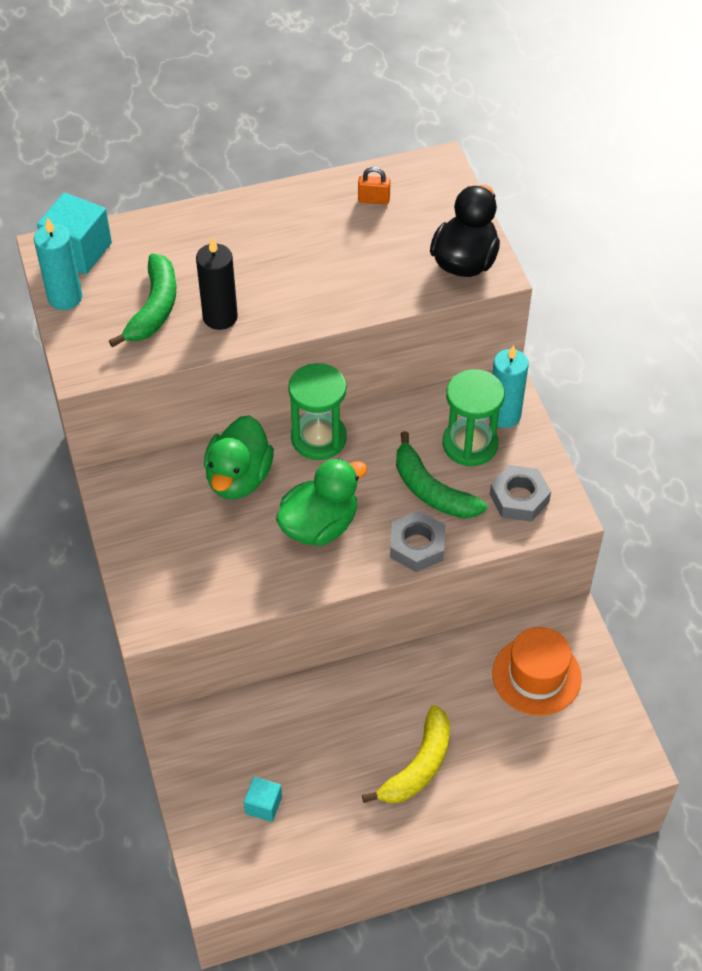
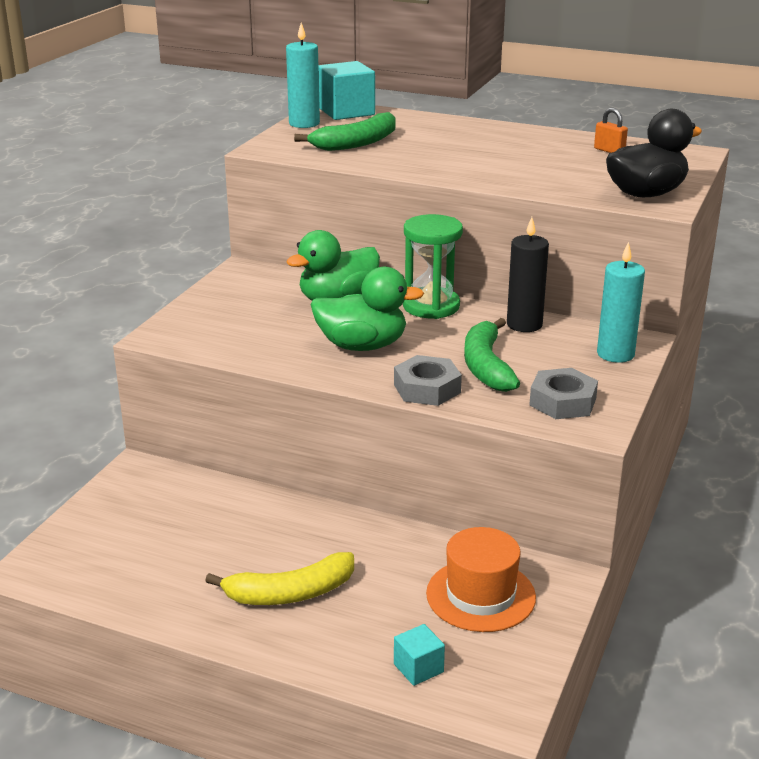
camera: 40 degrees right, 25 degrees down
(220, 317) = (397, 159): black candle -> black candle (524, 324)
(263, 805) = (133, 545): turquoise cube -> turquoise cube (418, 668)
(470, 444) = (559, 357): green hourglass -> none

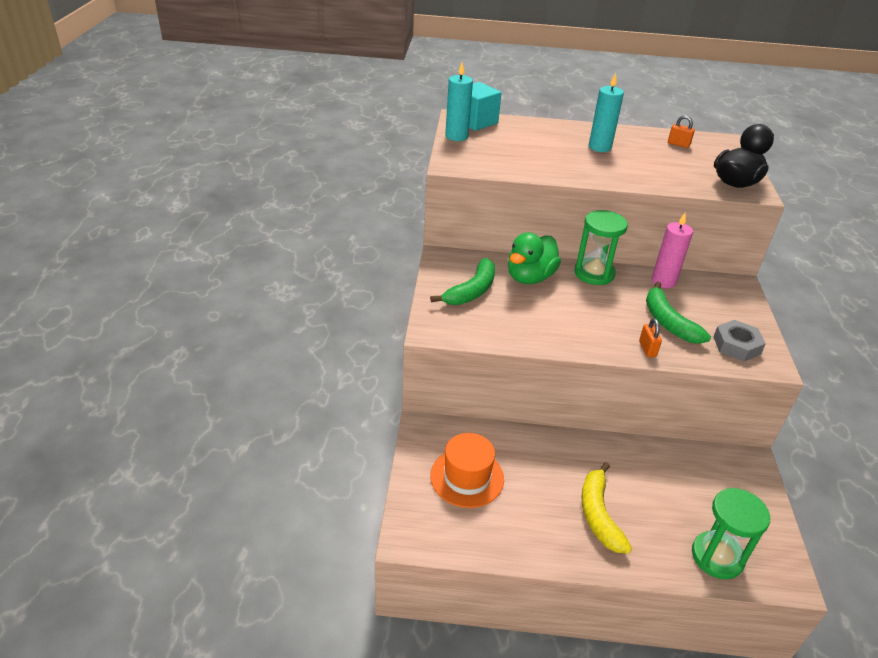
camera: 20 degrees left, 10 degrees up
(290, 593) = (598, 514): yellow banana -> yellow banana turned 120 degrees clockwise
(356, 143) = (511, 153): green banana -> green banana (471, 291)
(362, 346) = (577, 317): green duck -> none
(418, 668) = (717, 557): turquoise cube -> green hourglass
(427, 388) = (647, 349): grey nut -> orange padlock
(480, 595) = (714, 487): orange hat -> orange hat (467, 477)
(524, 324) = (663, 281): black candle -> pink candle
(615, 354) = (735, 298): turquoise candle -> turquoise candle (599, 147)

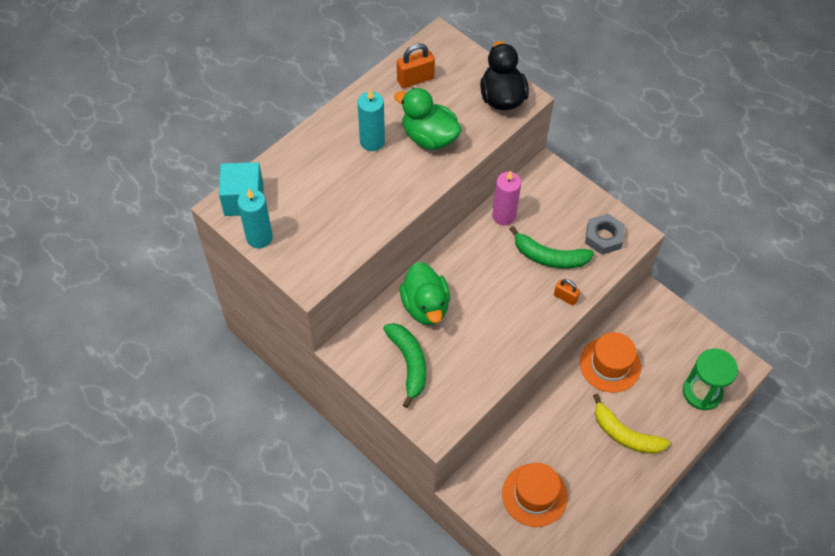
camera: 50 degrees left, 20 degrees up
(594, 273) = (457, 255): green hourglass -> none
(645, 166) = (429, 137): none -> green duck
(650, 465) = (610, 364): none -> orange hat
(678, 144) = (415, 79): orange padlock -> orange padlock, size x1.57

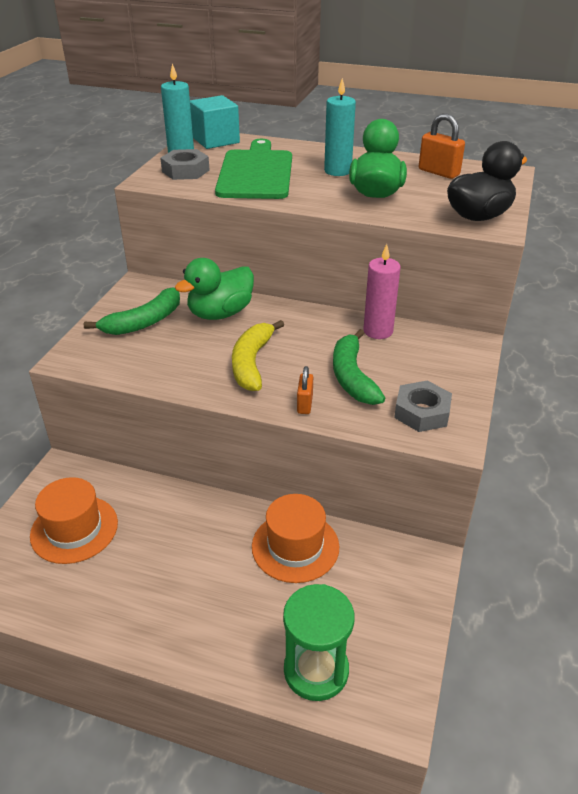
camera: 65 degrees right, 20 degrees down
(304, 247) = (185, 171): none -> grey nut
(340, 198) = (256, 173): none -> green cutting board
(625, 434) = (199, 595): yellow banana -> yellow banana (252, 363)

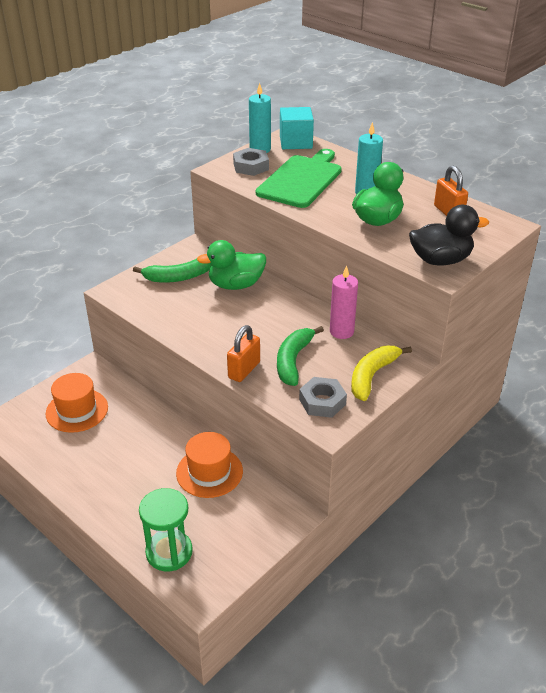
camera: 25 degrees right, 0 degrees up
(252, 363) = (230, 329): yellow banana -> yellow banana (372, 376)
(305, 404) = (244, 370): orange padlock -> orange padlock, size x1.57

